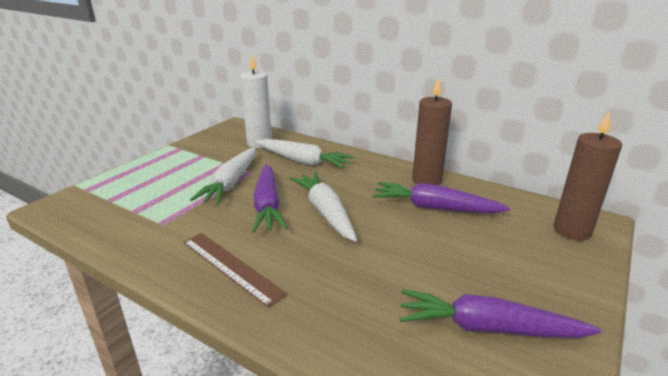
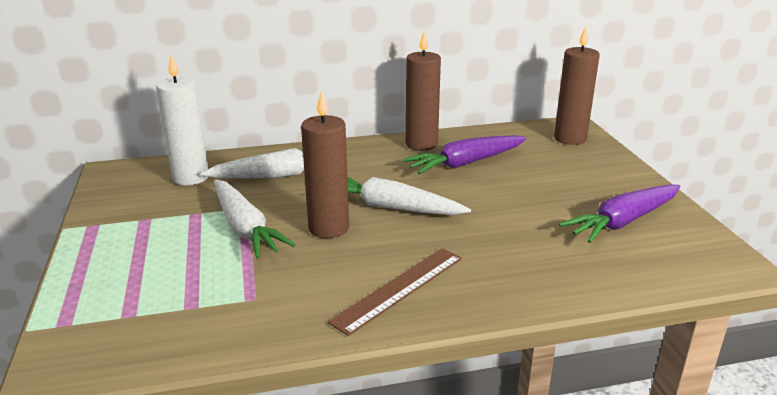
camera: 45 degrees left, 0 degrees up
(231, 267) = (399, 289): brown ruler -> brown ruler turned 45 degrees counterclockwise
(268, 206) = (329, 228): purple carrot -> brown candle

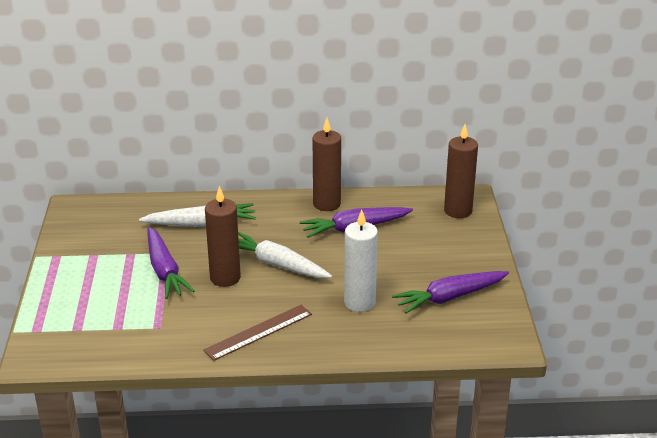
camera: 10 degrees right, 5 degrees up
(191, 177) = (132, 219): white candle -> white candle (359, 302)
(245, 228) = (165, 271): white carrot -> purple carrot

